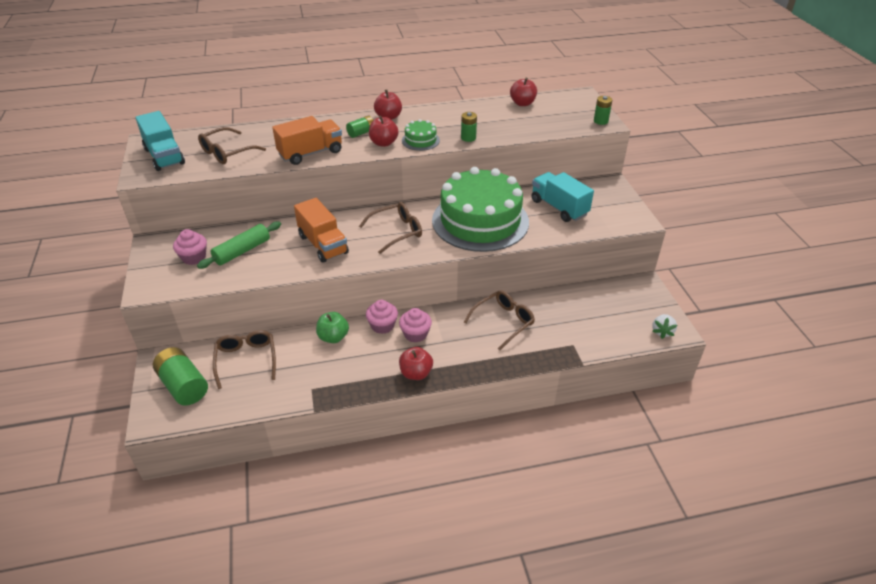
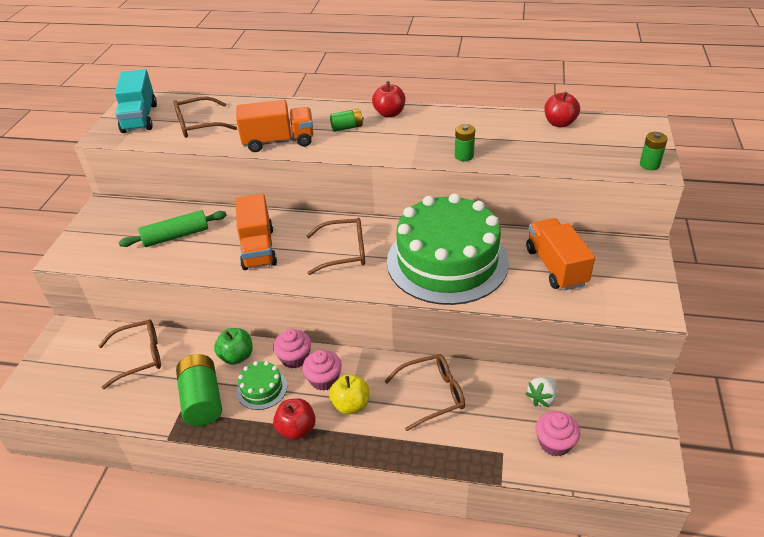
camera: 25 degrees right, 0 degrees up
(184, 386) = (68, 367): green battery -> green battery (202, 400)
(194, 257) = (128, 232): pink cupcake -> pink cupcake (554, 443)
(246, 360) = (139, 357): brown glasses -> brown glasses turned 60 degrees clockwise
(383, 143) = (363, 144): red apple -> none
(420, 140) = (406, 149): green cake -> green cake (261, 389)
(447, 345) = (351, 405): none -> yellow apple
(559, 207) = (556, 267): turquoise truck -> orange truck
(662, 331) = (634, 472): white strawberry -> white strawberry (542, 398)

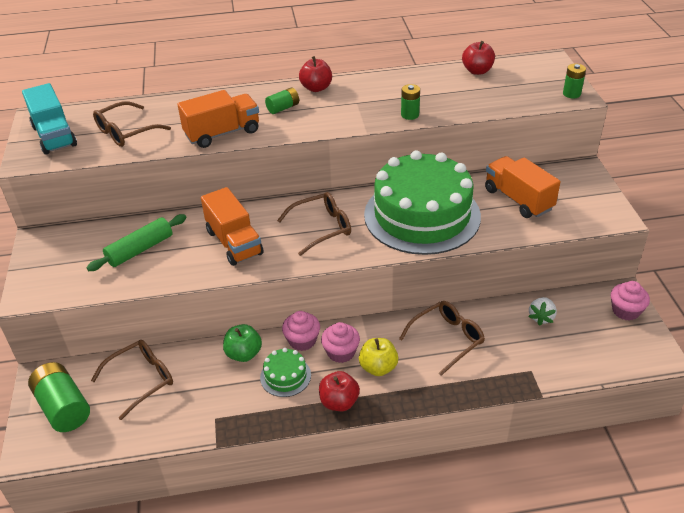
camera: 20 degrees left, 0 degrees up
(202, 400) = (232, 402): green battery -> green battery (63, 407)
(554, 443) = (569, 351): pink cupcake -> pink cupcake (625, 311)

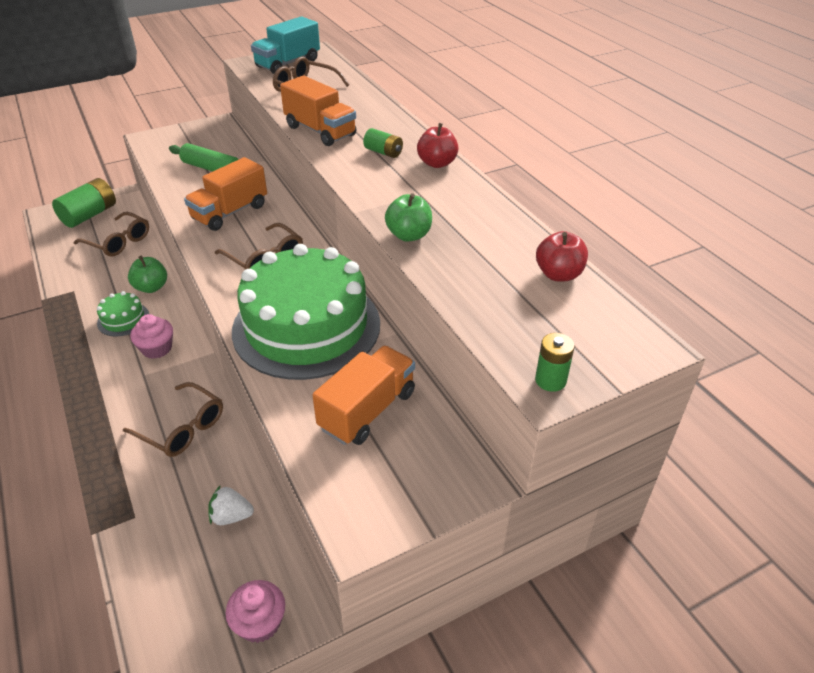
camera: 70 degrees right, 0 degrees up
(302, 340) = (171, 319): pink cupcake -> none
(339, 402) = (89, 362): red apple -> none
(378, 367) = (136, 380): yellow apple -> none
(410, 115) = (409, 235): green battery -> green apple

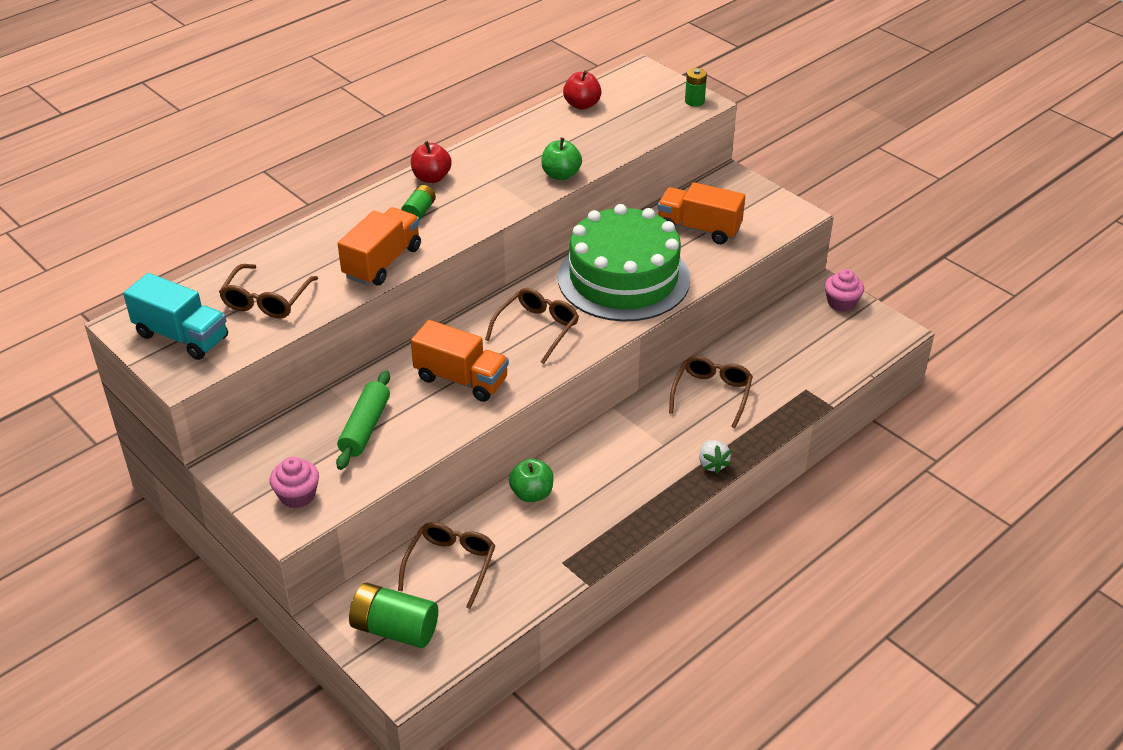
camera: 105 degrees left, 0 degrees up
(123, 319) = (593, 494): green cake -> none
(157, 348) = (625, 449): pink cupcake -> pink cupcake (297, 495)
(231, 516) = (776, 339): white strawberry -> white strawberry (712, 464)

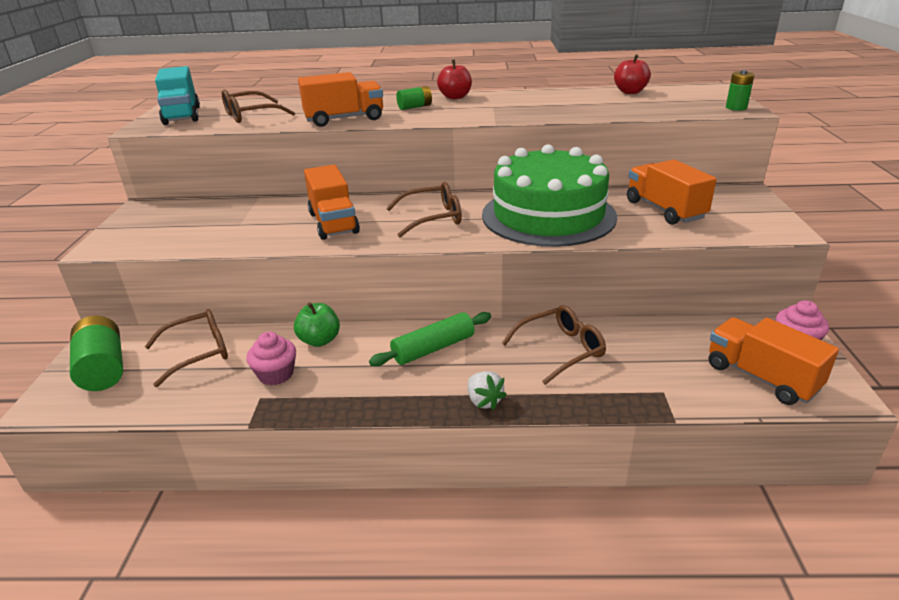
camera: 45 degrees right, 10 degrees down
(297, 495) = (134, 236): pink cupcake -> pink cupcake (276, 374)
(365, 427) = (234, 221): green rolling pin -> green rolling pin (433, 348)
(561, 175) = (547, 115): green apple -> none
(712, 464) = (484, 401): white strawberry -> white strawberry turned 60 degrees counterclockwise
(846, 343) = (761, 377): none -> orange truck

